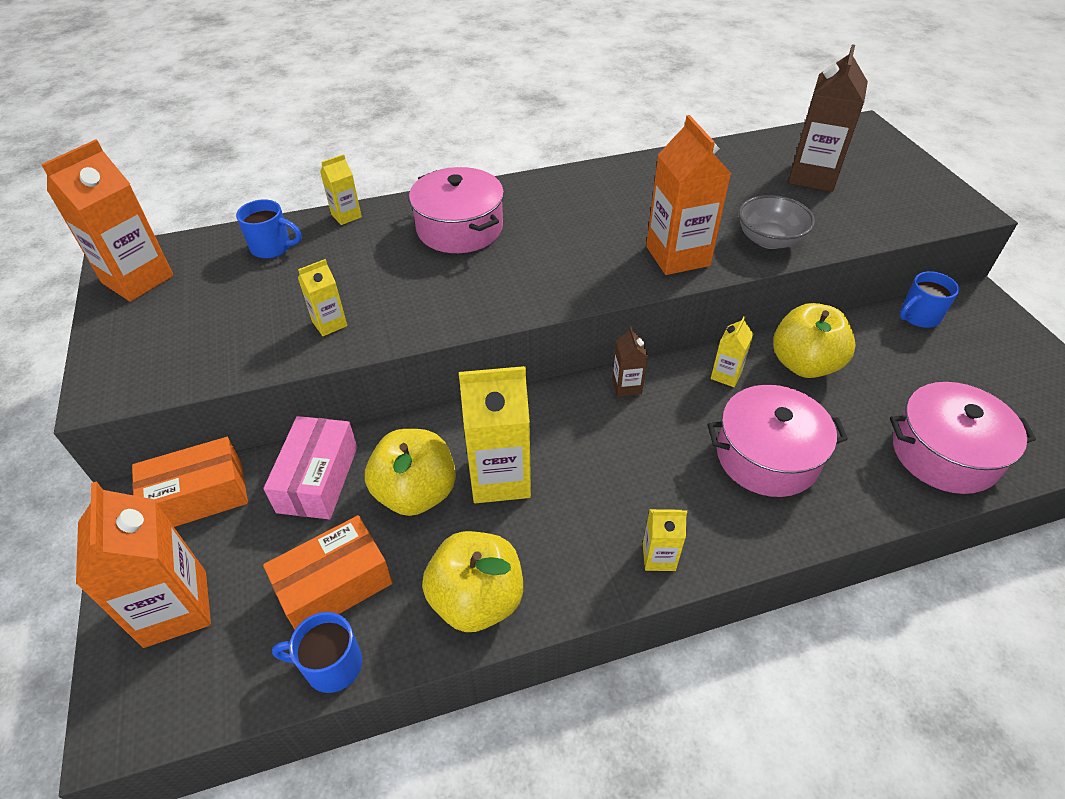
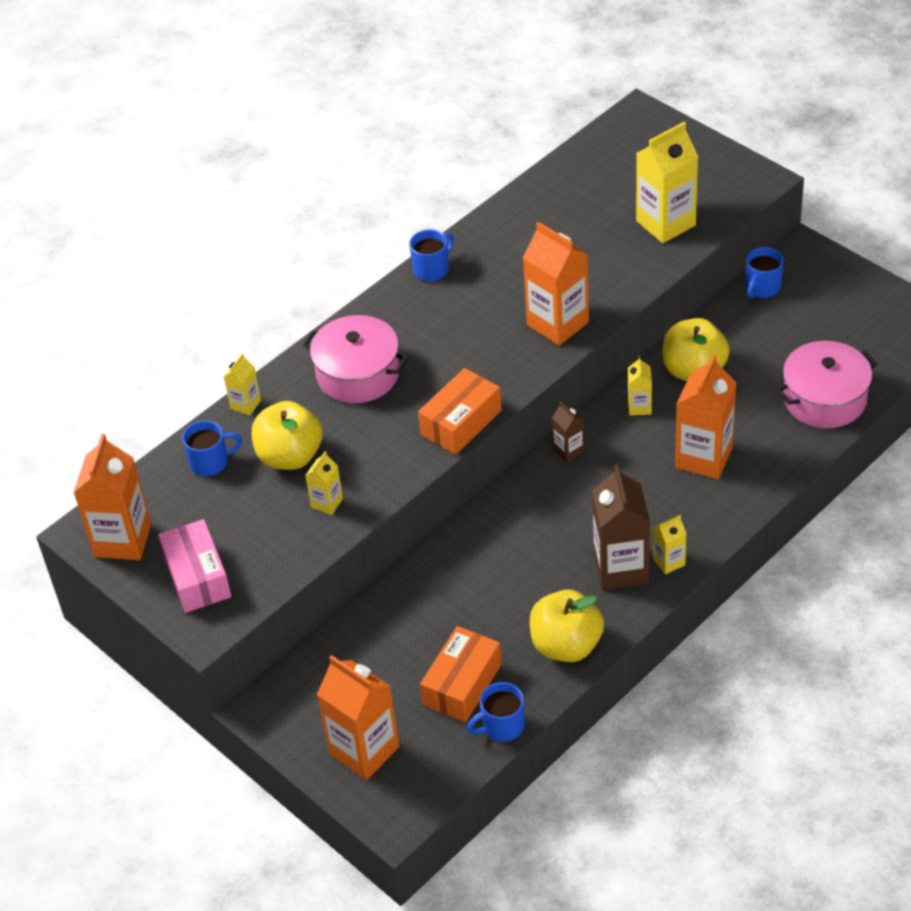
camera: 25 degrees left, 0 degrees up
(198, 496) = (305, 682): orange box -> orange box (461, 422)
(318, 479) = (386, 628): pink box -> pink box (197, 577)
(416, 493) = (468, 602): yellow apple -> yellow apple (290, 456)
(500, 477) = (522, 563): yellow carton -> yellow carton (666, 223)
(593, 174) = (432, 269): none -> blue mug
(767, 456) = (704, 458): pink pot -> orange carton
(769, 240) = (621, 277): grey bowl -> none
(812, 177) = (622, 194): brown carton -> brown carton (621, 568)

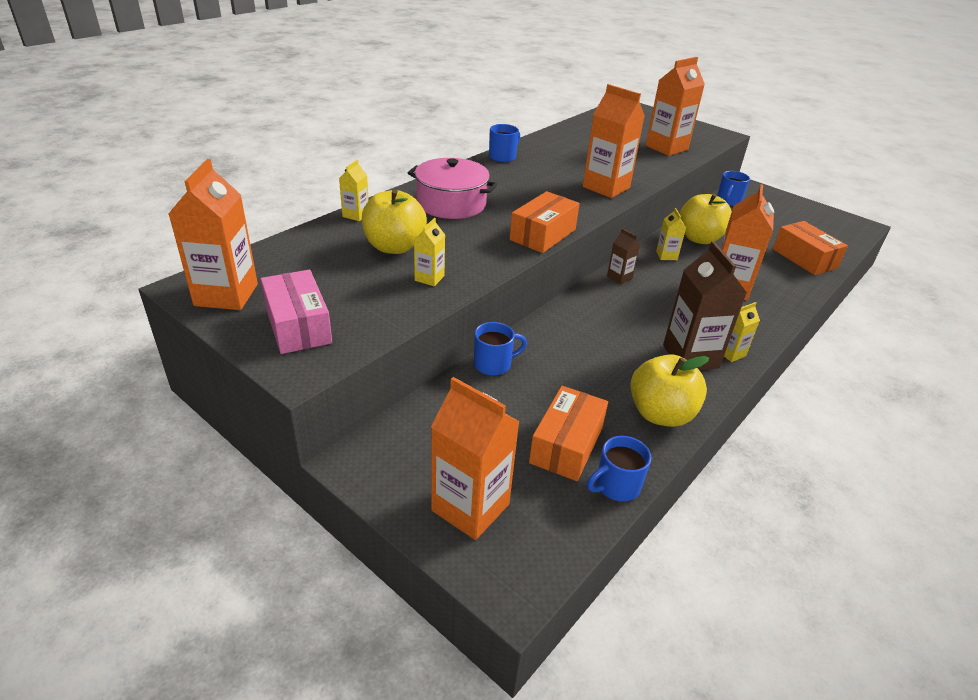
camera: 10 degrees left, 10 degrees down
(210, 462) = (321, 247): blue mug -> blue mug (493, 364)
(666, 223) = (666, 148): yellow carton -> orange carton
(824, 399) = (804, 258): pink pot -> orange box

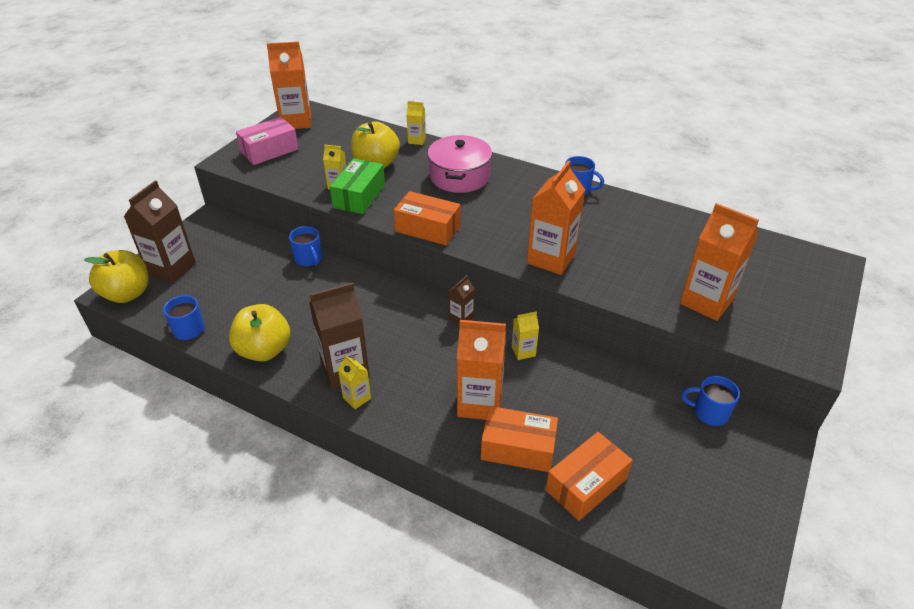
camera: 80 degrees right, 5 degrees up
(461, 266) = (359, 196): none -> green box
(470, 507) = (171, 268): orange carton -> brown carton
(566, 445) = (226, 302): orange box -> orange box (518, 448)
(699, 238) = (580, 380): yellow apple -> yellow apple (127, 294)

